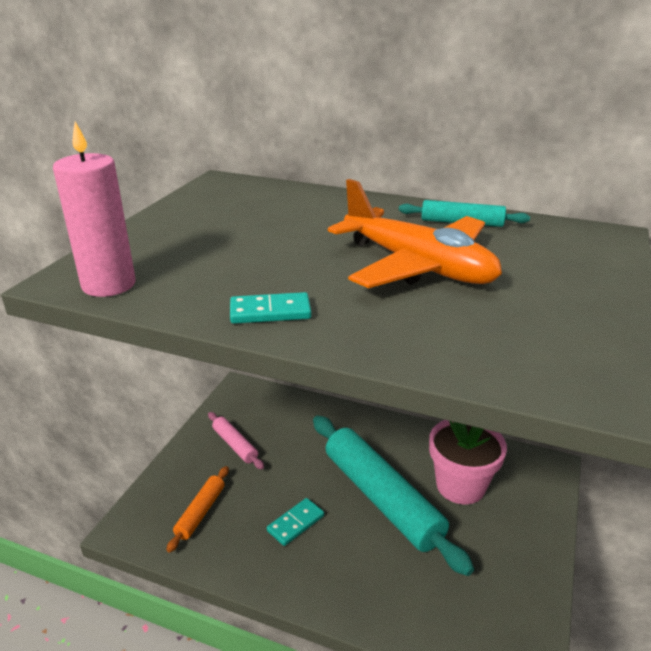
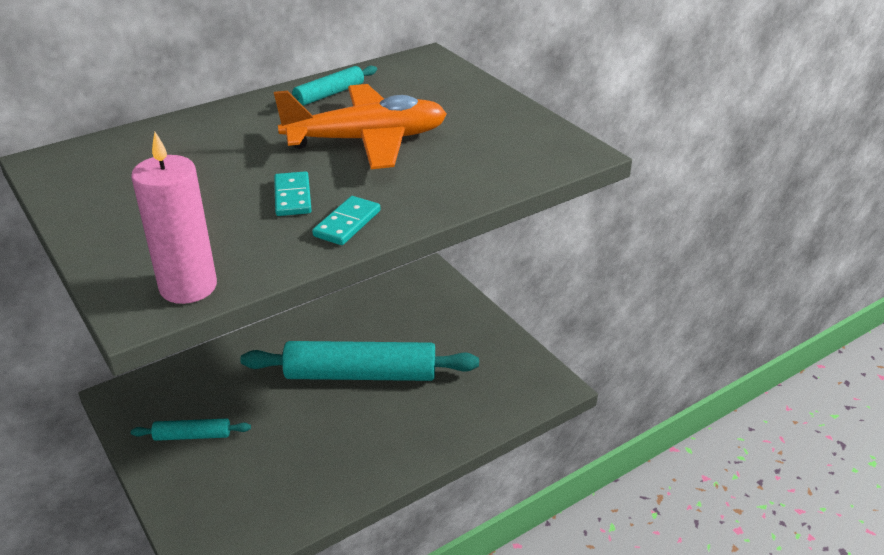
camera: 55 degrees left, 5 degrees up
(200, 512) = (248, 497): orange rolling pin -> none
(235, 445) = (192, 436): pink rolling pin -> turquoise rolling pin
(295, 523) = (329, 439): turquoise domino -> turquoise domino (292, 197)
(460, 486) = (396, 325): pink flower pot -> none

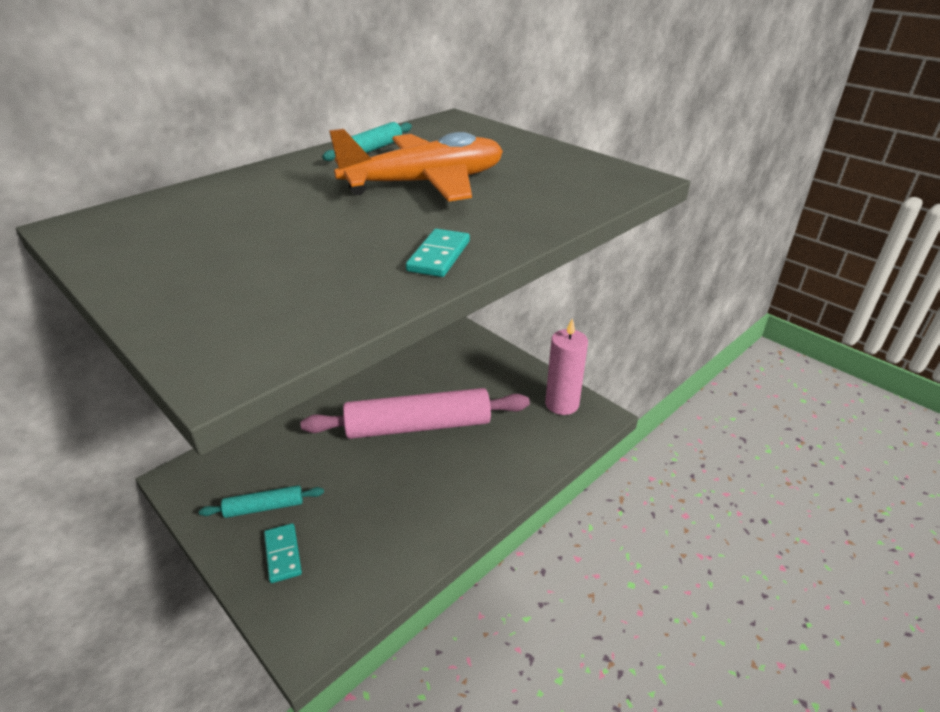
camera: 10 degrees left, 0 degrees up
(188, 287) = (277, 336): pink candle -> pink candle (562, 404)
(292, 197) = (368, 237): turquoise domino -> turquoise domino (283, 554)
(360, 374) = (418, 426): turquoise rolling pin -> pink rolling pin

